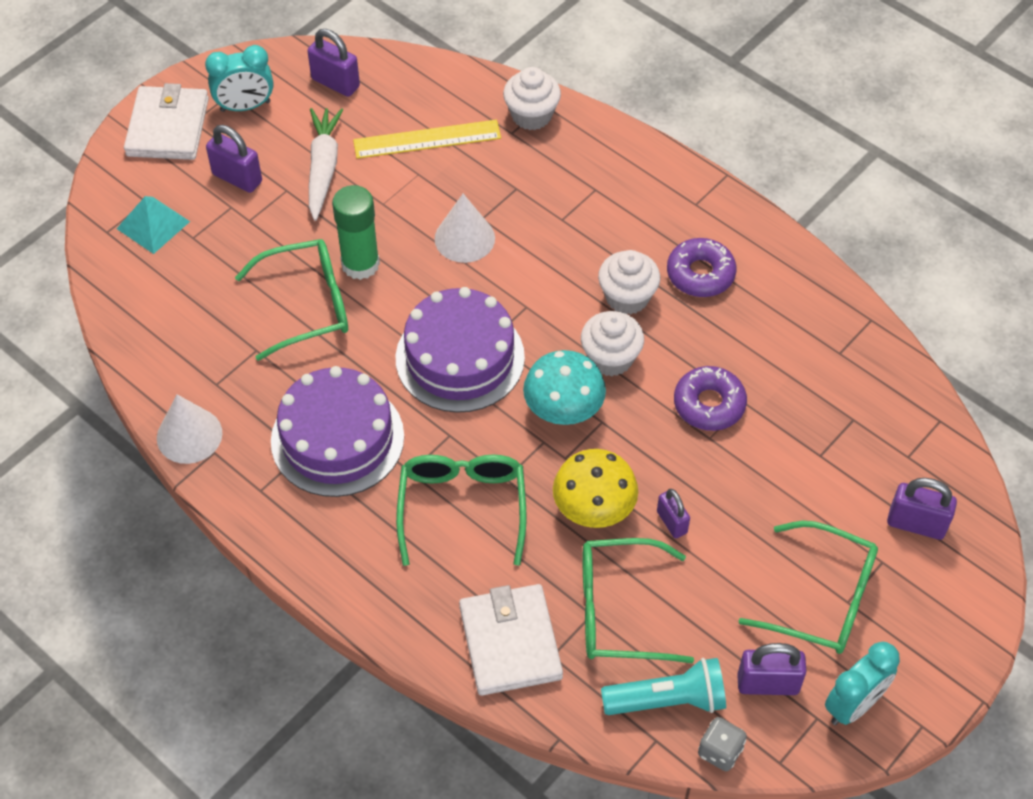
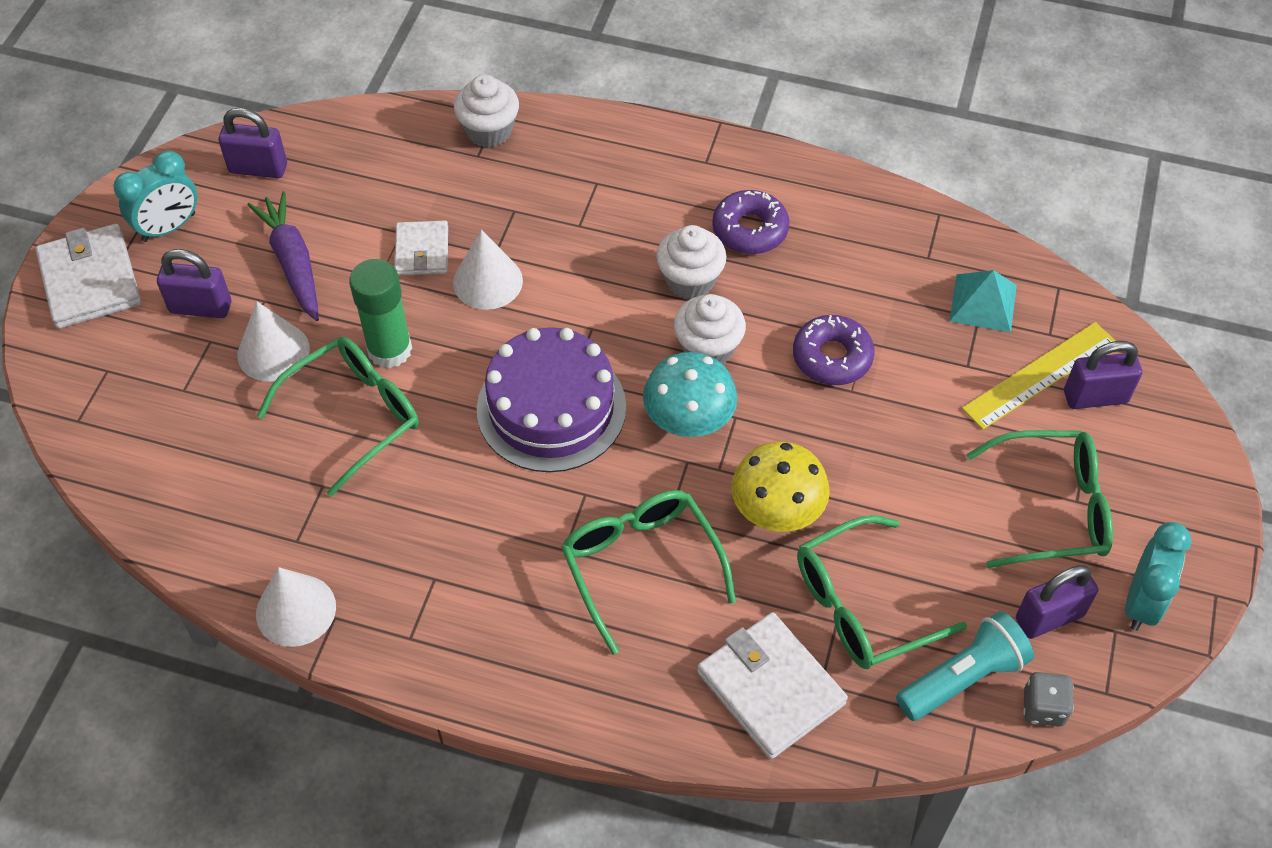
camera: 25 degrees left, 0 degrees up
(153, 225) = (129, 393): turquoise pyramid -> turquoise pyramid (983, 303)
(273, 233) = (273, 351): none -> white cone
(323, 168) = (293, 262): white carrot -> purple carrot
(337, 438) = (465, 546): purple cake -> none
(426, 195) = (422, 251): none -> white wallet
(427, 139) = (391, 193): yellow ruler -> yellow ruler (1039, 375)
(672, 522) = (863, 492): purple padlock -> none

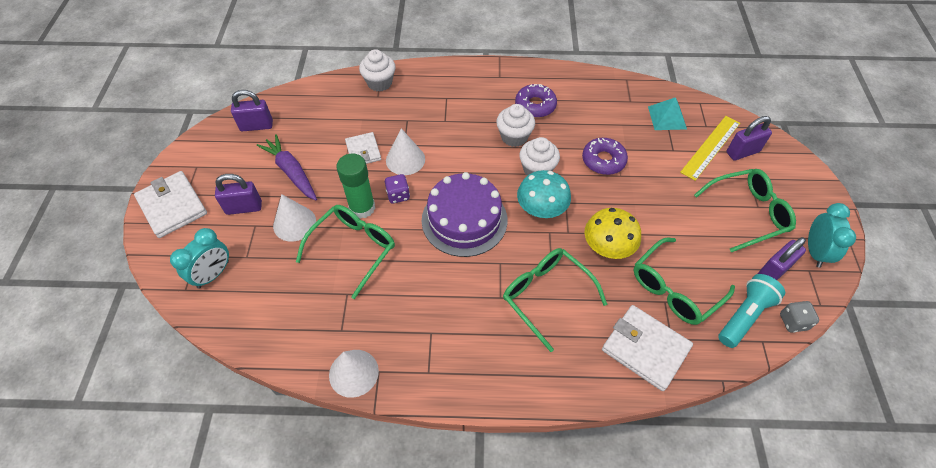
camera: 15 degrees left, 0 degrees up
(169, 227) = (213, 167): turquoise clock -> turquoise clock (213, 274)
(455, 341) = (398, 195): none -> purple dice

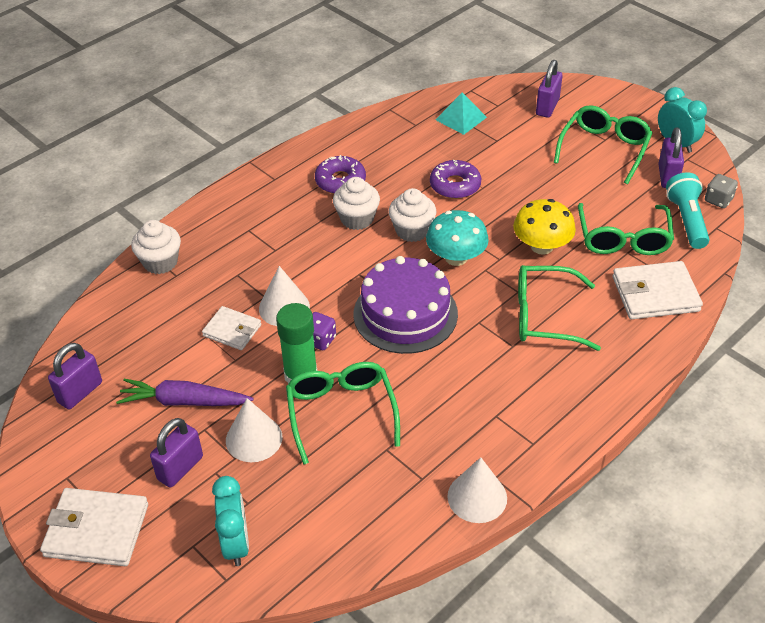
camera: 45 degrees left, 10 degrees down
(710, 147) = (521, 119): yellow ruler -> none

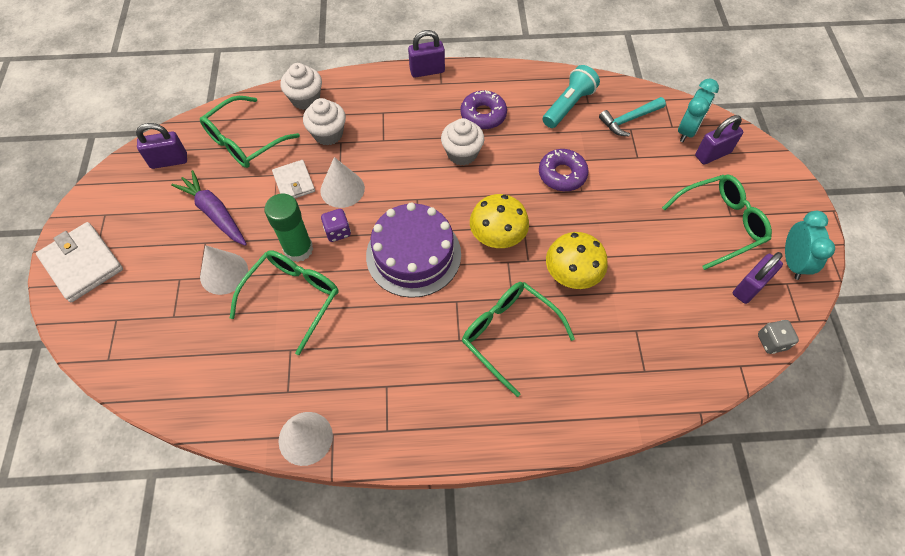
camera: 40 degrees right, 15 degrees up
(180, 468) = (164, 259): purple padlock -> purple padlock (427, 71)
(236, 543) = (138, 339): turquoise clock -> turquoise clock (687, 130)
(412, 231) = (490, 190): white cupcake -> white cupcake (328, 134)
(456, 257) = (497, 236): turquoise mushroom -> yellow mushroom
(461, 118) = (629, 119): turquoise pyramid -> turquoise hammer
(623, 239) = (645, 316): green glasses -> green glasses (244, 141)
(655, 294) = (617, 384): white wallet -> none
(687, 220) = (721, 339): turquoise flashlight -> turquoise flashlight (568, 105)

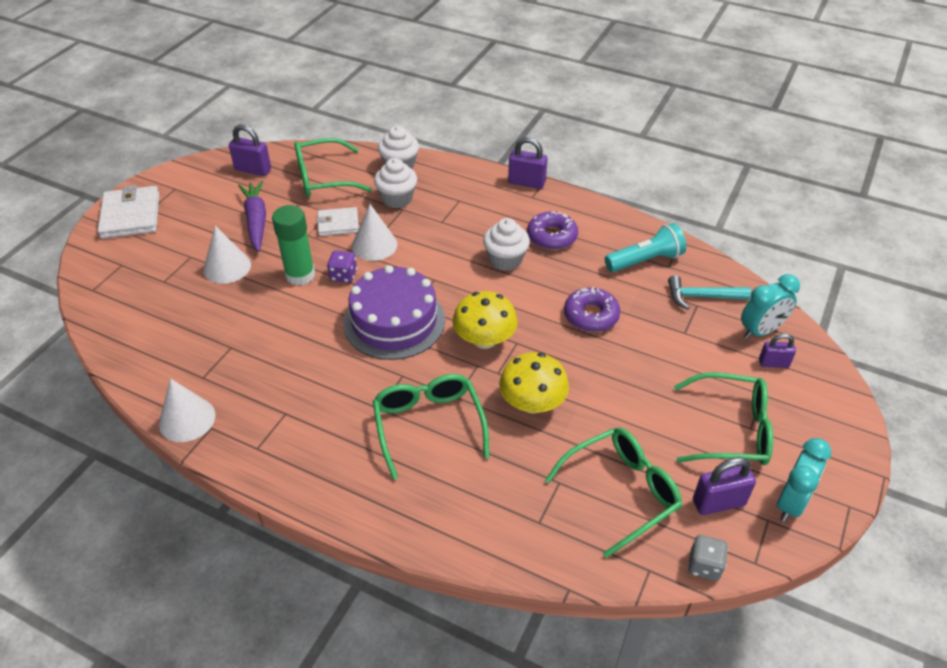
camera: 30 degrees right, 15 degrees down
(293, 297) = (265, 309): green glasses -> green glasses (621, 491)
(294, 182) = (338, 224): white wallet -> white wallet turned 75 degrees clockwise
(712, 154) = (773, 363): purple padlock -> purple padlock, size x0.65

